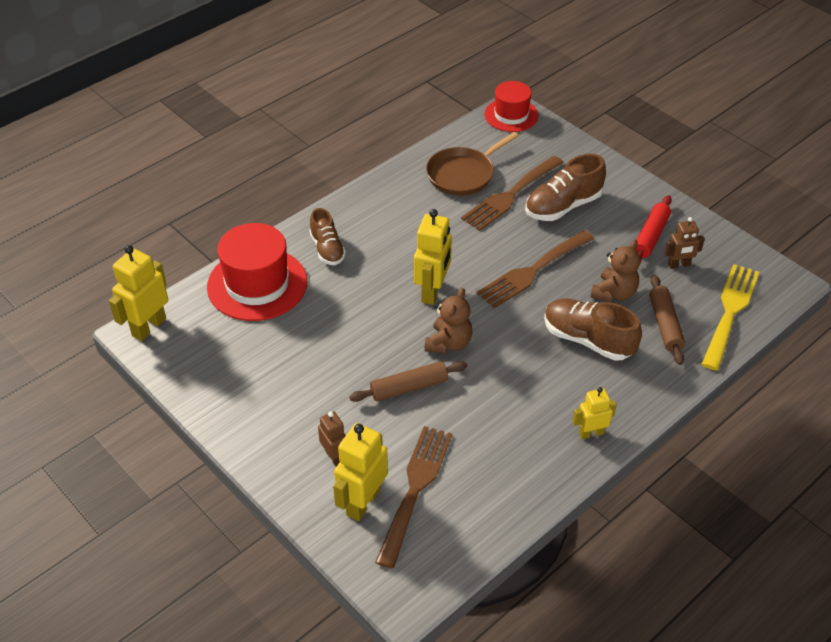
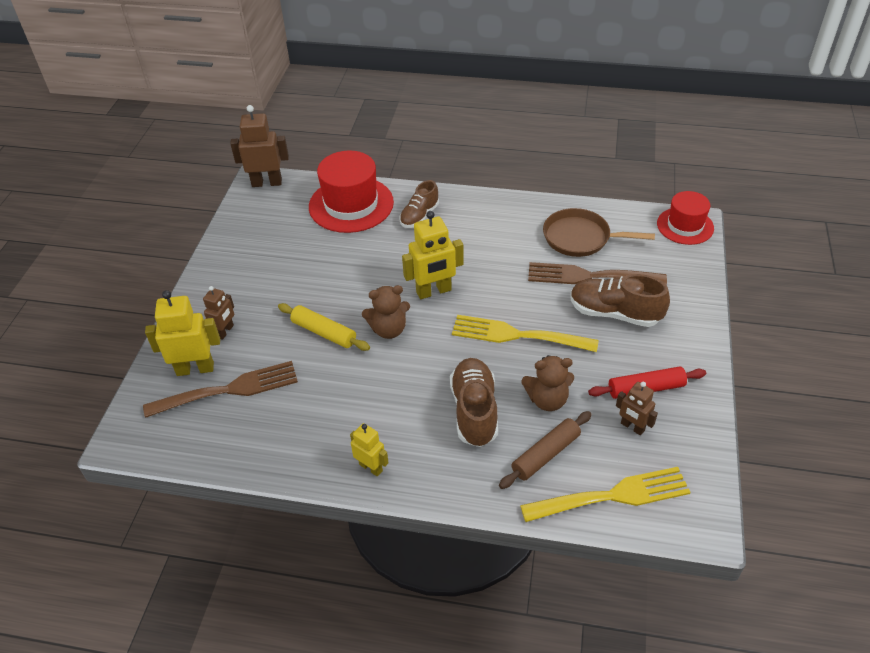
camera: 55 degrees right, 0 degrees up
(148, 327) = (267, 183): yellow robot -> brown robot
(409, 387) = (324, 332): brown rolling pin -> yellow rolling pin
(532, 271) = (517, 335): brown fork -> yellow fork

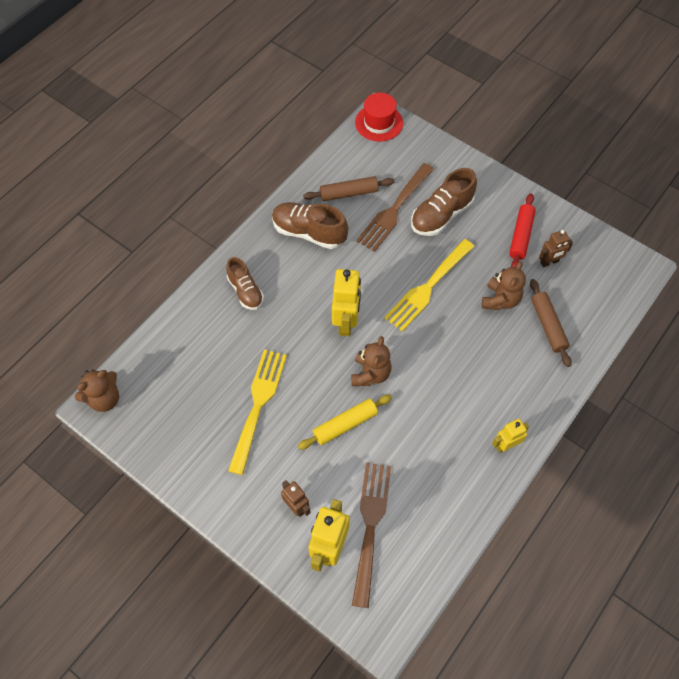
camera: 65 degrees left, 15 degrees up
(267, 183) = (104, 399): brown robot -> brown teddy bear
(351, 204) = (191, 338): red hat -> none
(474, 411) = (487, 351): brown shoe -> brown shoe (309, 232)
(580, 238) = (348, 193): brown pan -> brown rolling pin
(612, 496) = (599, 304): yellow fork -> yellow fork (258, 404)

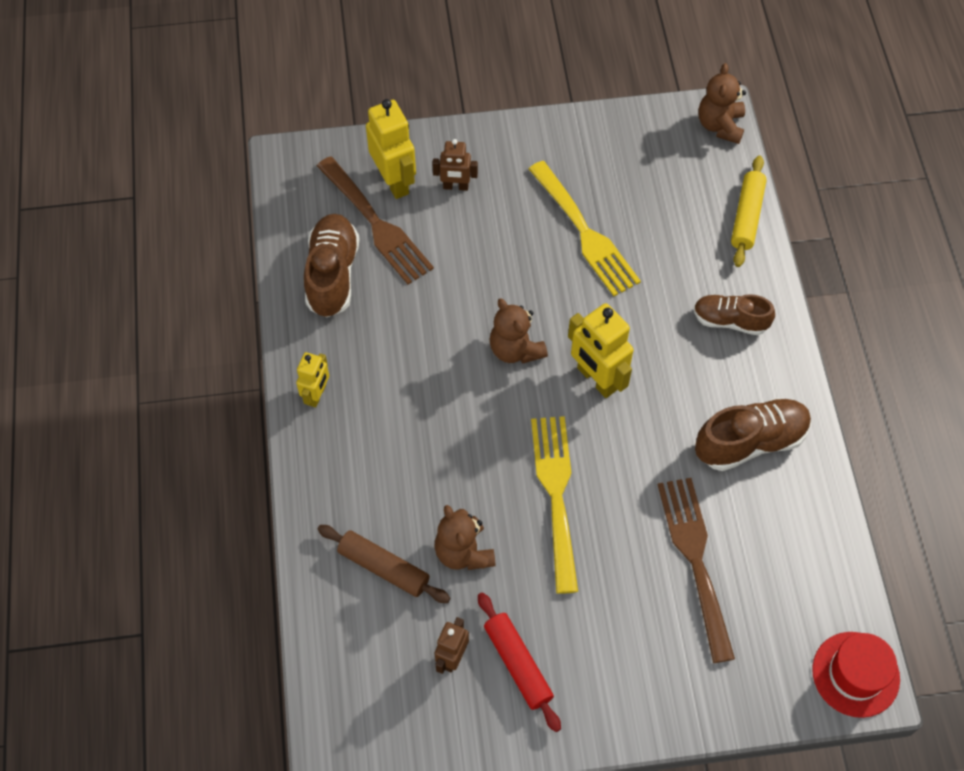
camera: 135 degrees right, 0 degrees up
(345, 425) = (487, 284): yellow rolling pin -> yellow rolling pin (746, 216)
(348, 193) = (768, 532): brown rolling pin -> none
(441, 215) = (636, 604): brown shoe -> brown shoe (332, 274)

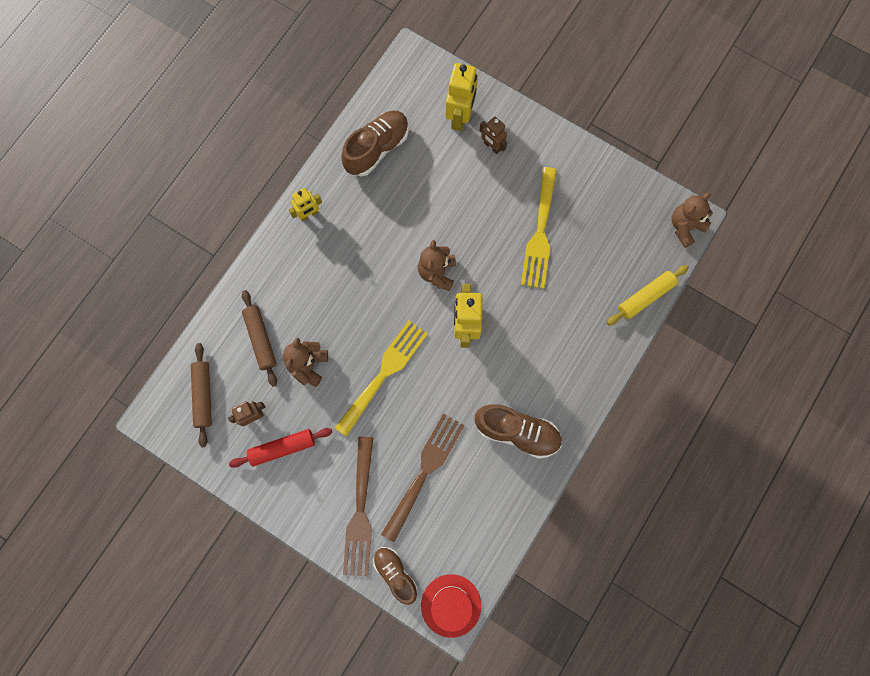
camera: 40 degrees right, 15 degrees up
(372, 682) = (203, 395): none -> brown rolling pin
(377, 224) = (427, 136): brown fork -> brown fork (360, 512)
(518, 664) = (282, 448): red rolling pin -> red rolling pin turned 60 degrees clockwise
(730, 321) = (573, 352): brown shoe -> brown shoe (395, 573)

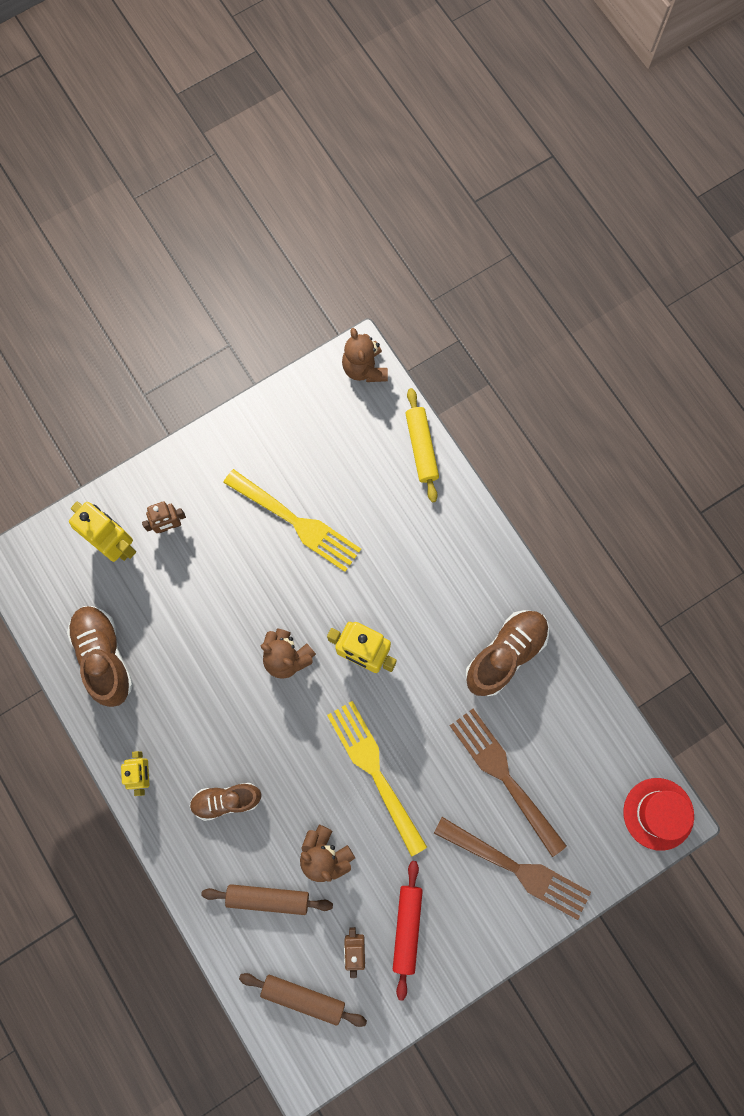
camera: 65 degrees left, 0 degrees up
(395, 573) = (600, 859): brown shoe -> brown shoe (226, 800)

